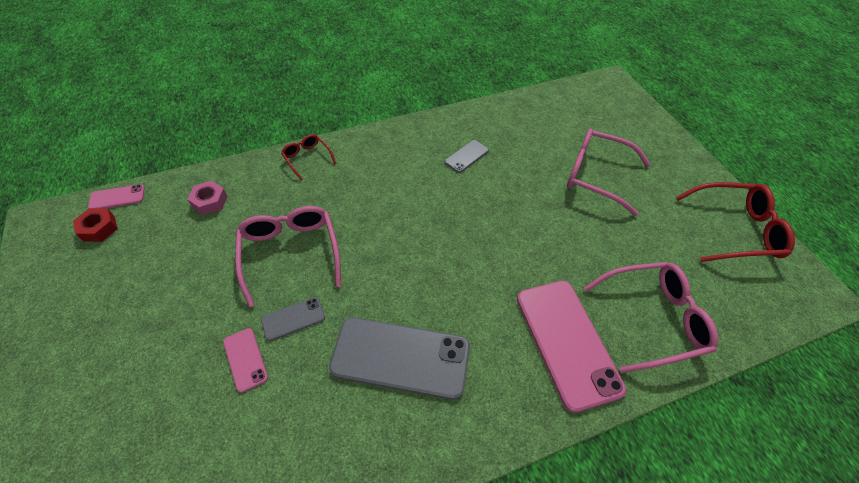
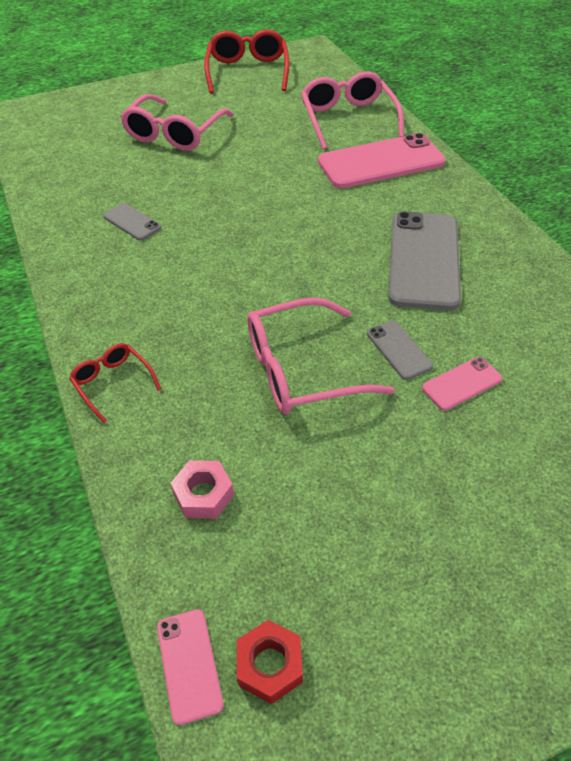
camera: 90 degrees left, 5 degrees down
(307, 158) = (112, 383): red glasses -> red glasses turned 90 degrees clockwise

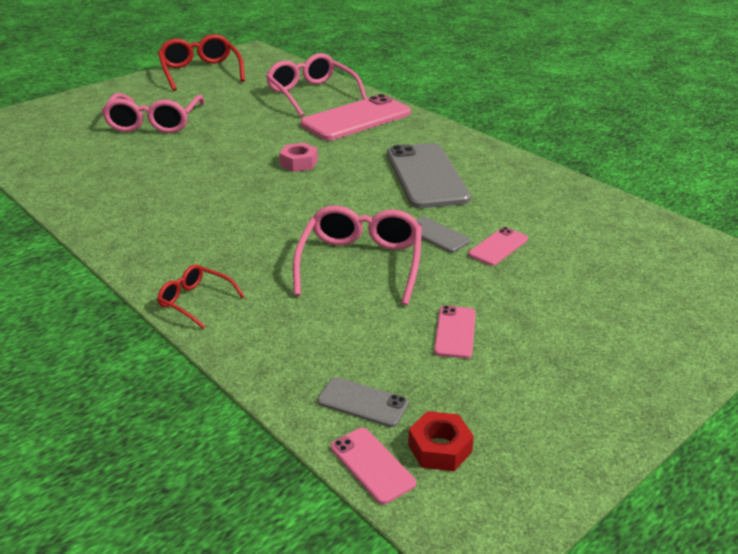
camera: 20 degrees left, 15 degrees down
(132, 222) = (148, 189): grey phone -> grey phone (363, 402)
(203, 494) = (322, 357): pink nut -> pink nut (299, 163)
(299, 370) = (361, 262): pink glasses -> pink glasses turned 135 degrees clockwise
(358, 499) = (455, 332): none -> pink phone

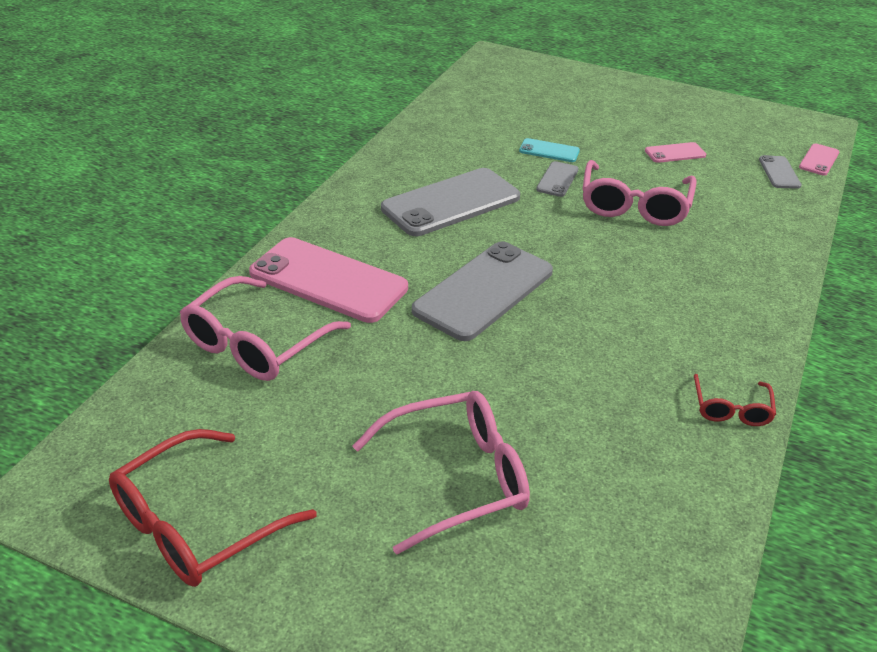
camera: 115 degrees left, 5 degrees up
(195, 301) = (774, 272): red glasses -> red glasses (731, 409)
(299, 163) = (483, 291): pink nut -> grey phone
(361, 262) = (634, 206): pink glasses -> pink glasses turned 60 degrees counterclockwise
(440, 448) = (780, 143): red nut -> none
(498, 247) = (549, 151): pink phone -> turquoise phone

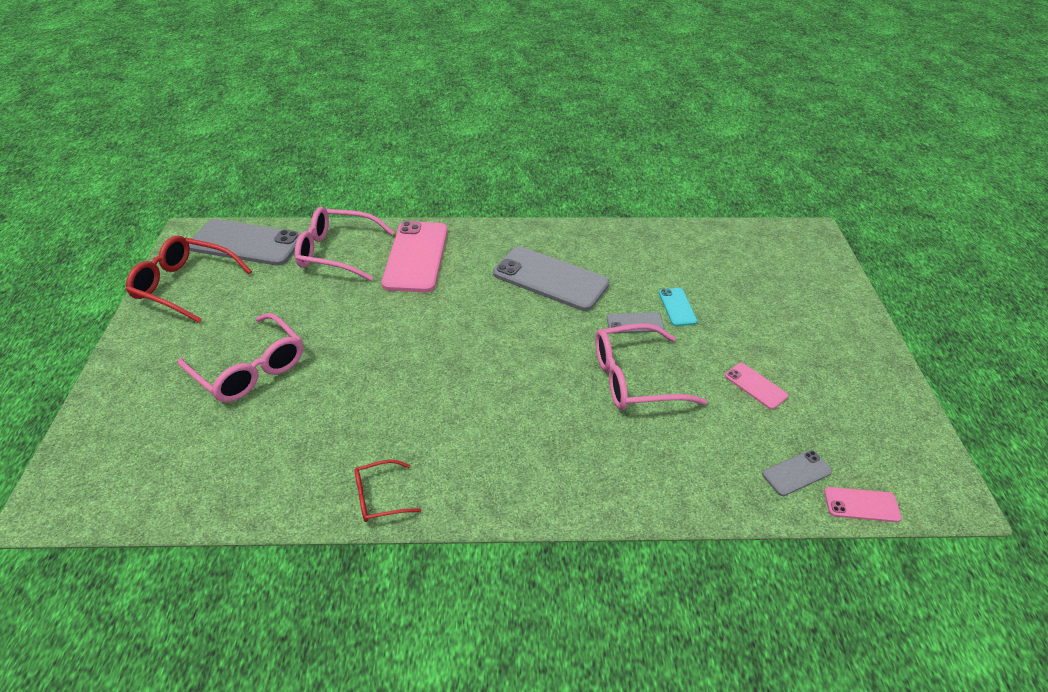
camera: 65 degrees right, 5 degrees up
(483, 291) = (449, 326): grey phone -> grey phone (246, 243)

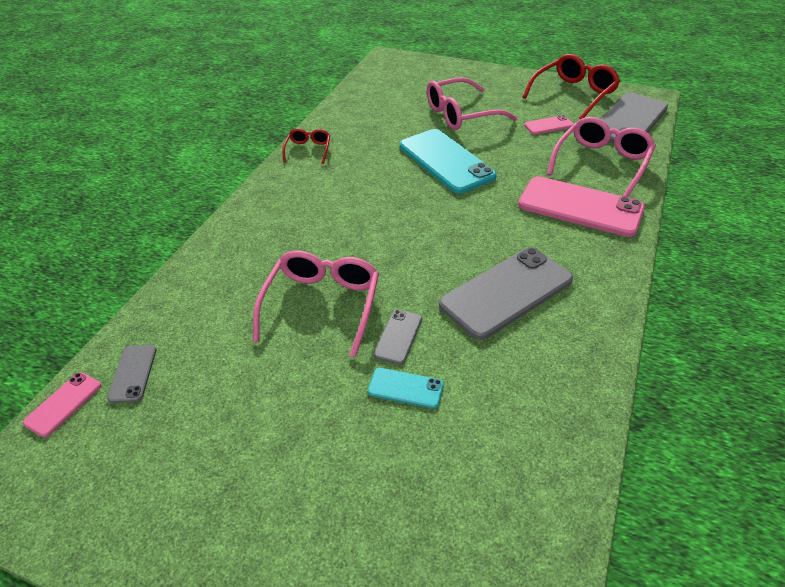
camera: 115 degrees right, 0 degrees up
(366, 356) = (446, 161): none -> turquoise phone
(755, 386) = (245, 400): pink phone -> pink phone (548, 125)

